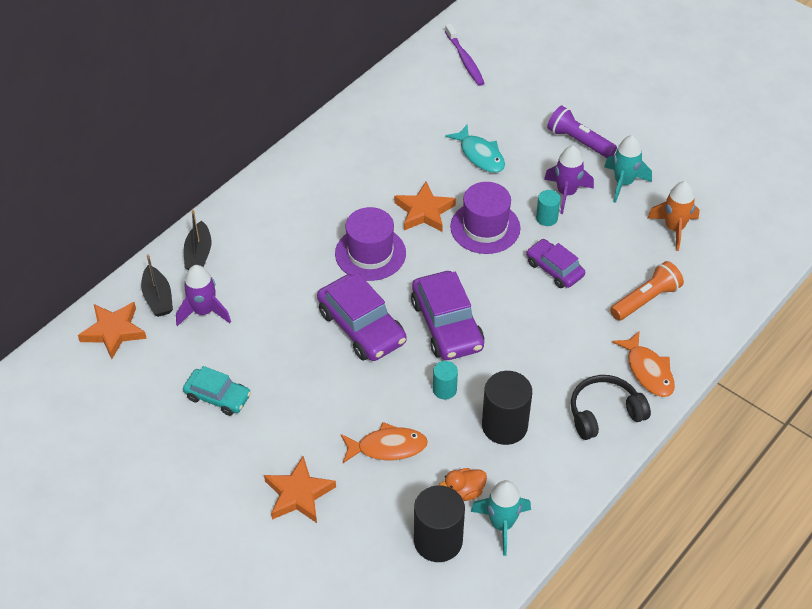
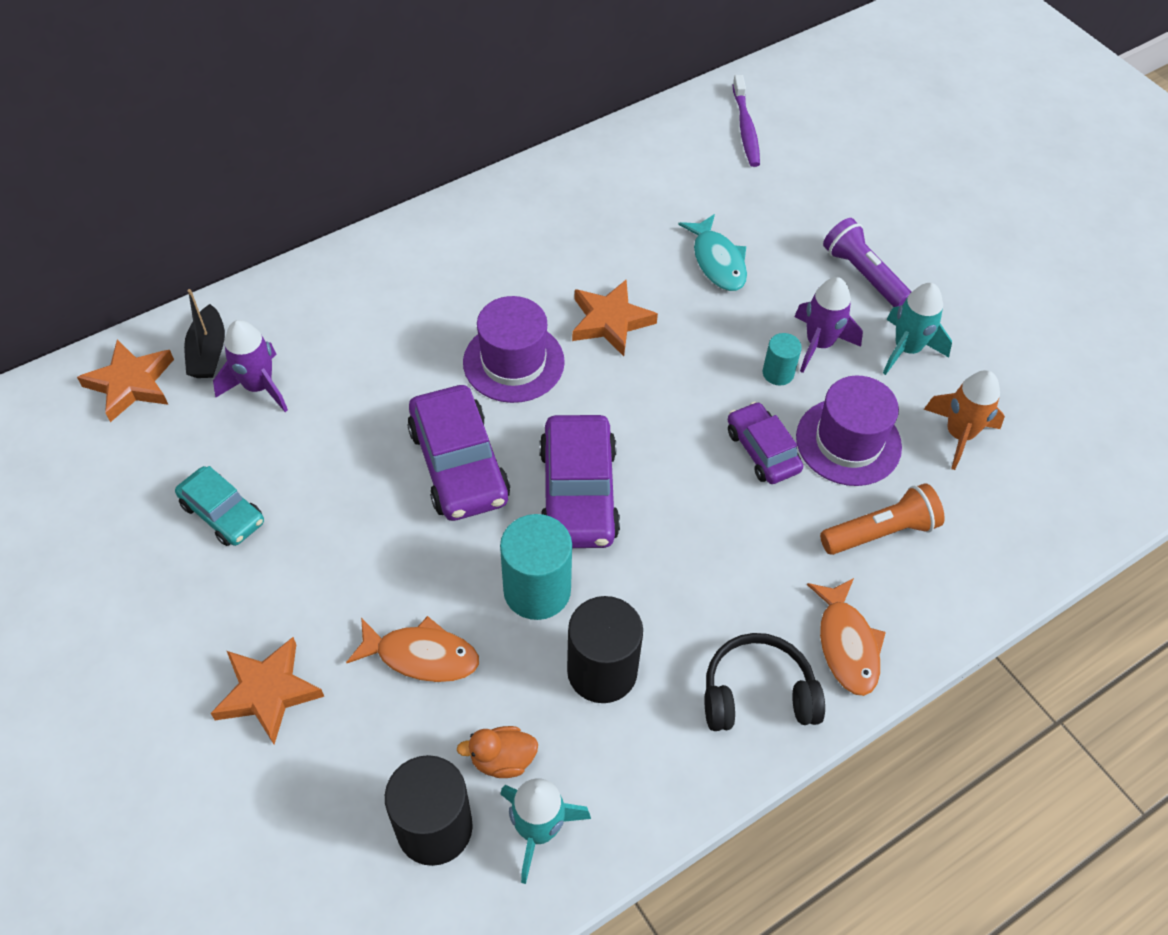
camera: 15 degrees right, 5 degrees up
(198, 254) = (287, 305): black boat -> none
(444, 389) = (537, 590): turquoise cylinder -> turquoise cylinder, size x1.87
(485, 227) = (686, 365): purple hat -> purple hat (848, 442)

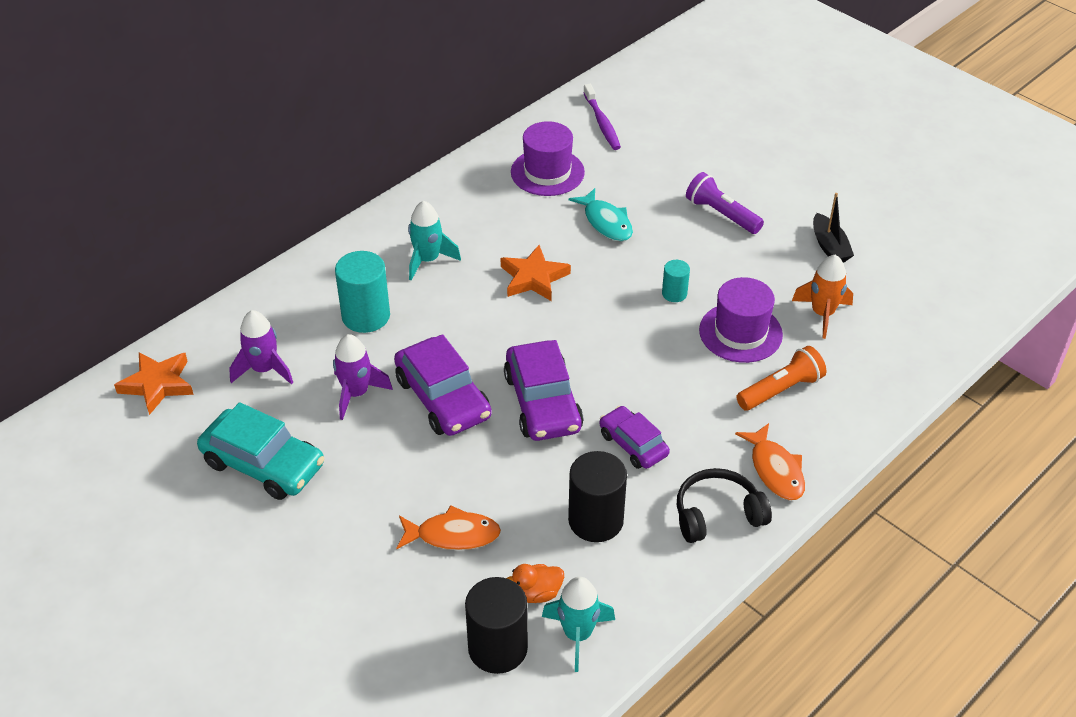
camera: 10 degrees left, 10 degrees down
(208, 352) = (214, 351): black boat -> black boat (829, 246)
(223, 513) = (263, 464): turquoise car -> turquoise car, size x1.62
(268, 692) = (339, 581): orange star -> none
(513, 362) = (465, 319): purple hat -> purple hat (547, 172)
(537, 590) = (530, 474): turquoise cylinder -> turquoise cylinder (366, 316)
(762, 450) = (676, 349): purple car -> purple car (633, 444)
(819, 344) = (700, 268): purple rocket -> purple rocket (356, 393)
(907, 349) = (768, 261): turquoise rocket -> turquoise rocket (428, 260)

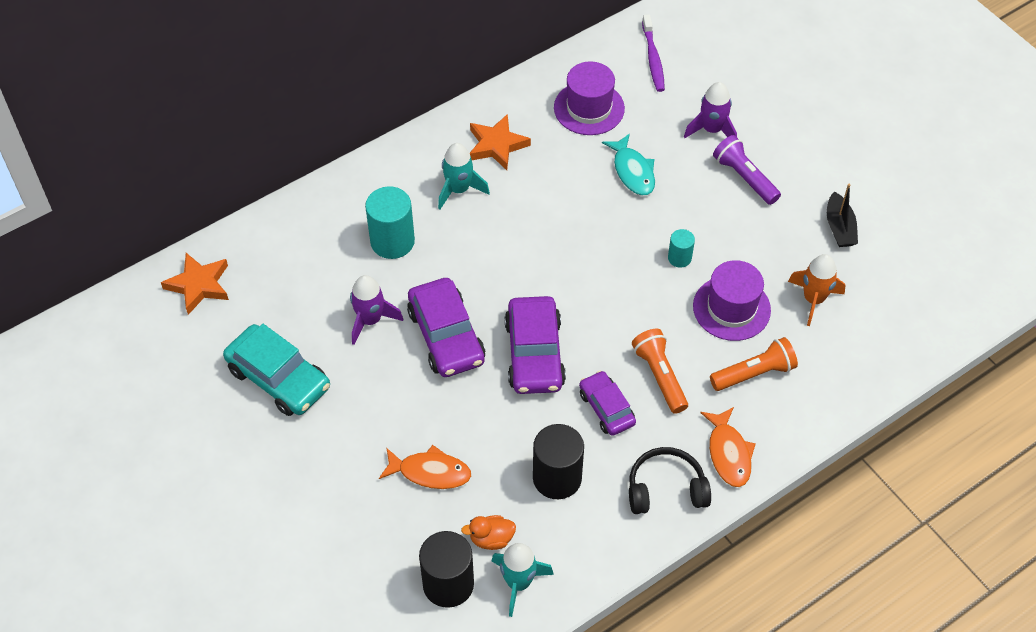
camera: 10 degrees right, 10 degrees up
(264, 369) = (293, 284): purple rocket -> purple rocket (712, 130)
(533, 278) = (552, 222): orange star -> orange star (497, 145)
(682, 406) = (660, 376): none -> orange flashlight

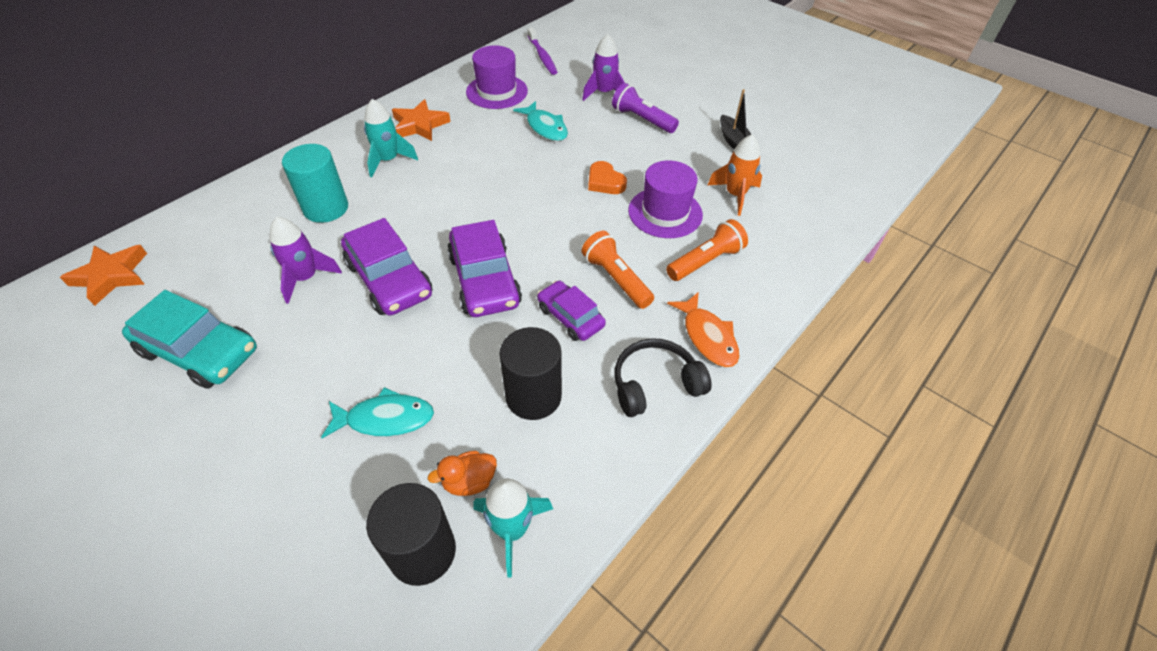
camera: 15 degrees left, 5 degrees down
(430, 472) = (385, 418): orange fish -> turquoise fish
(679, 258) = (605, 182): turquoise cylinder -> orange heart

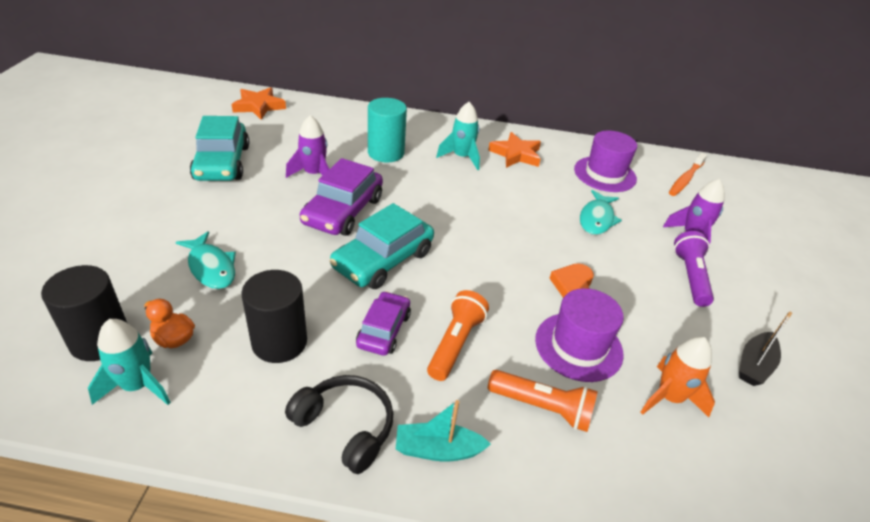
camera: 55 degrees right, 10 degrees down
(484, 280) = (383, 260): purple car -> turquoise car
(542, 56) = (685, 179): purple toothbrush -> orange toothbrush
(707, 337) = (438, 450): orange fish -> turquoise boat

